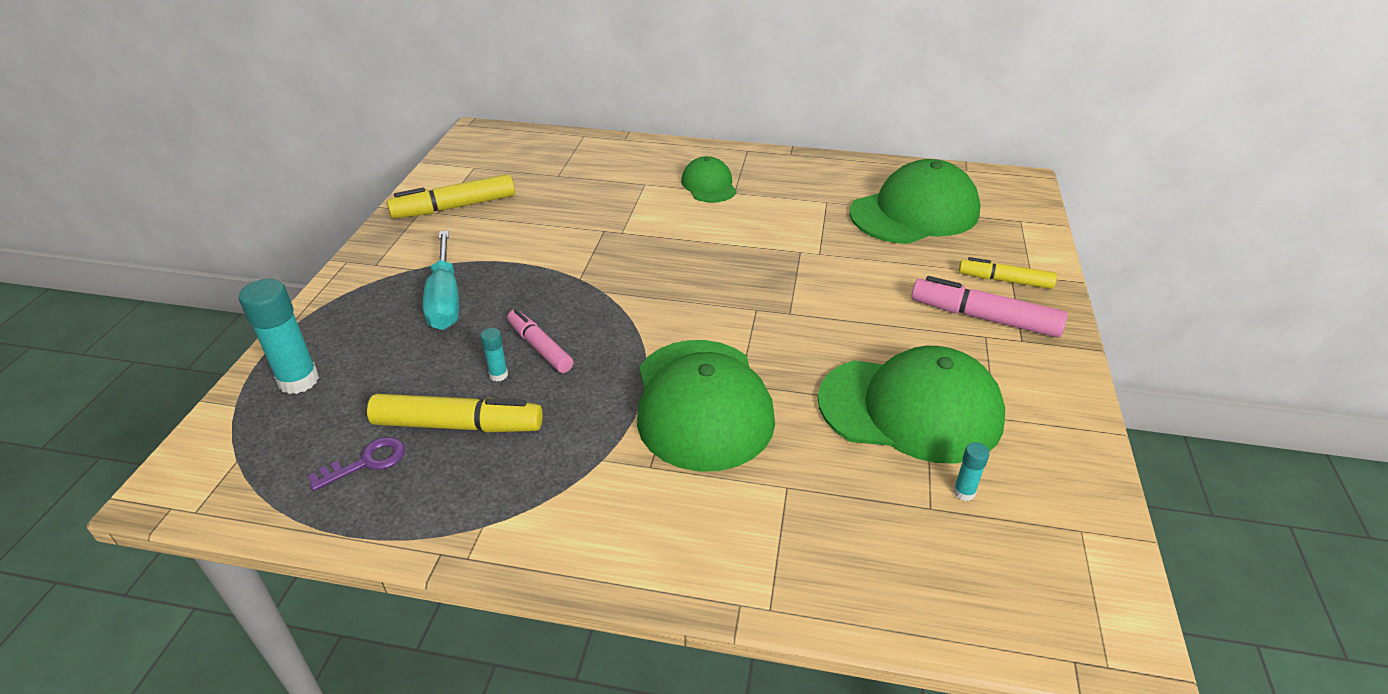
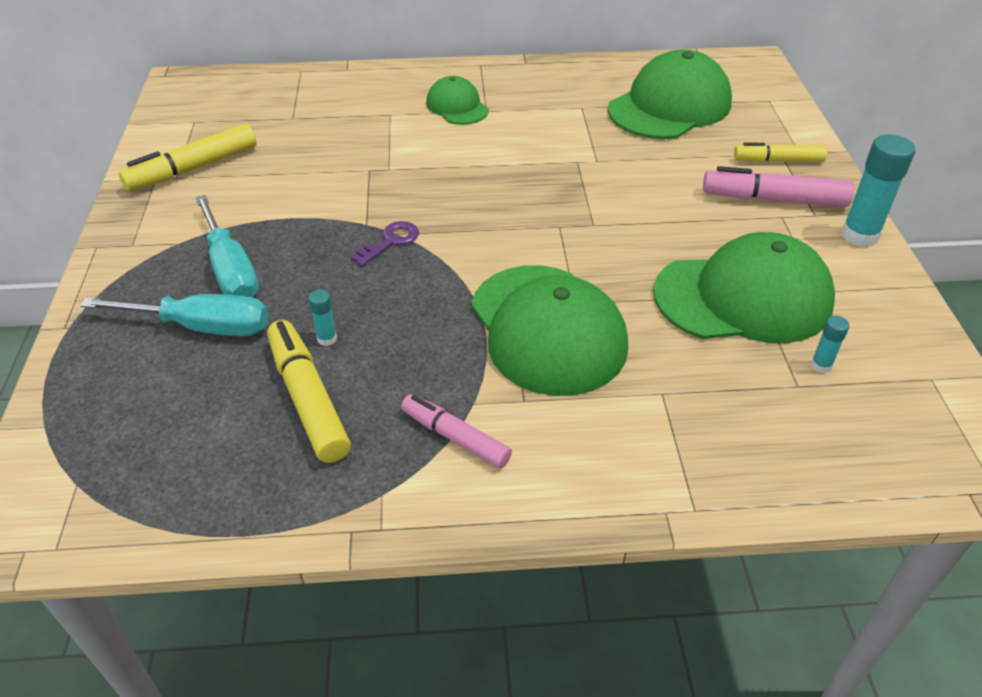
camera: 15 degrees left, 5 degrees up
(298, 380) = (106, 386): turquoise glue stick -> turquoise glue stick (859, 236)
(366, 462) = (226, 456): purple key -> purple key (390, 242)
(398, 345) = (201, 327): none -> turquoise screwdriver
(458, 425) = (308, 398): yellow marker -> yellow marker turned 105 degrees counterclockwise
(540, 347) = (357, 302): pink marker -> pink marker (455, 437)

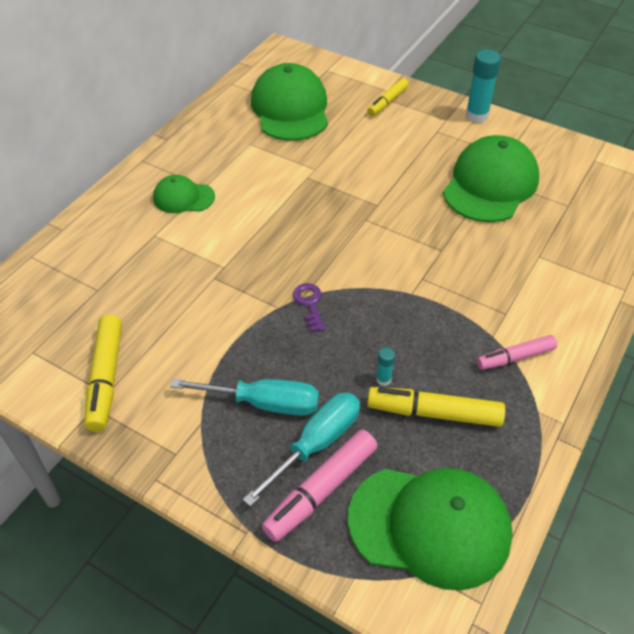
camera: 55 degrees left, 5 degrees up
(547, 329) = (455, 273): green cap -> green cap (430, 525)
(773, 199) = (420, 125): pink marker -> pink marker (321, 490)
(821, 365) = (560, 189): turquoise glue stick -> none

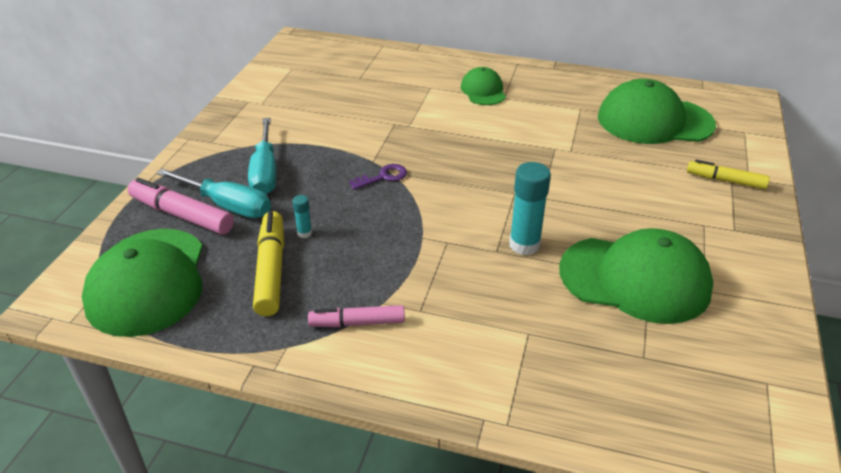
camera: 75 degrees right, 10 degrees down
(105, 378) = (275, 99): yellow marker -> none
(290, 108) = (654, 121): green cap -> green cap turned 150 degrees counterclockwise
(476, 116) = (765, 255): turquoise glue stick -> turquoise glue stick (524, 245)
(515, 357) = (357, 323): pink marker -> pink marker turned 60 degrees counterclockwise

